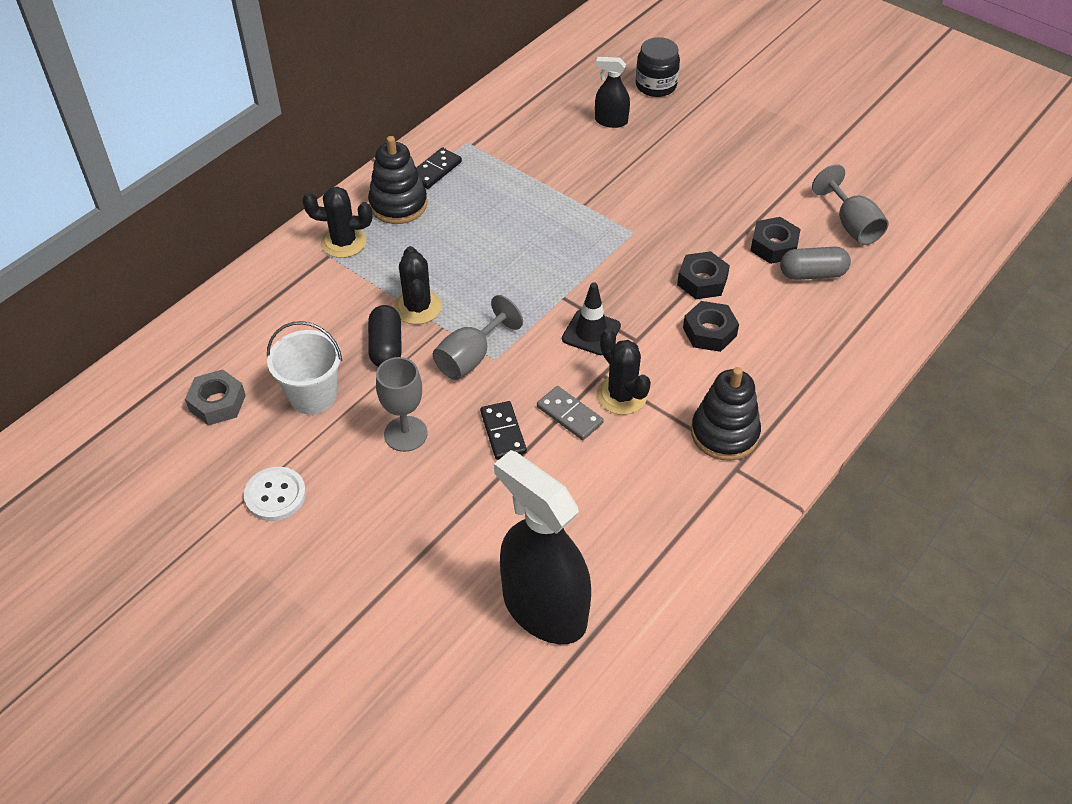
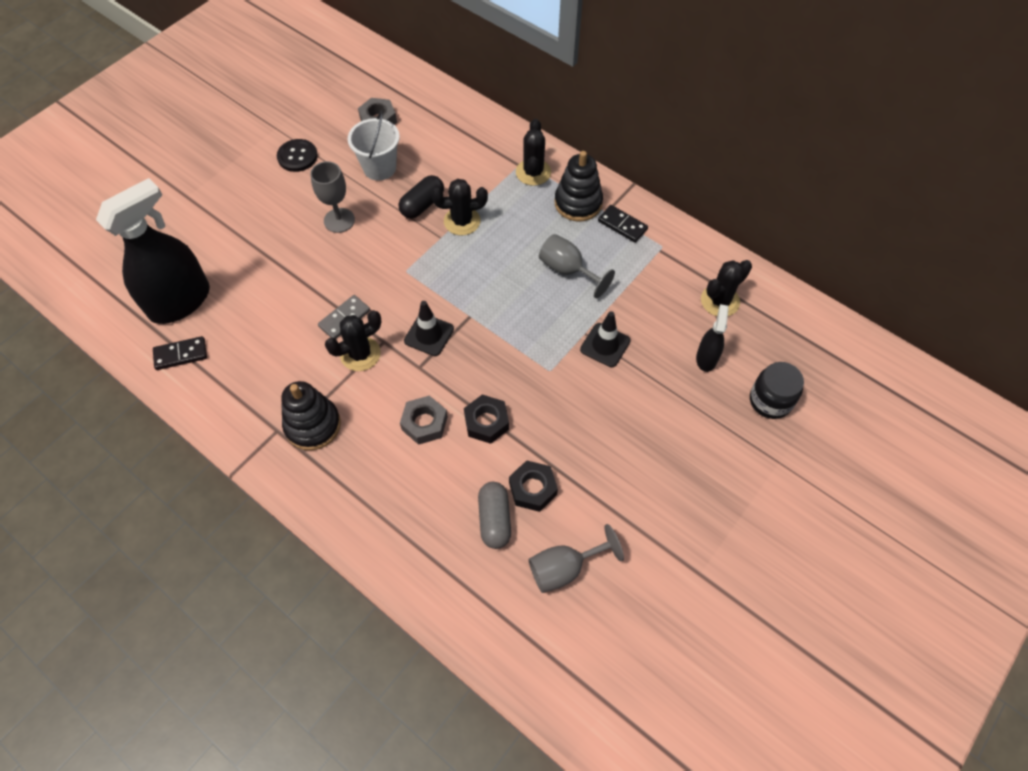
camera: 90 degrees right, 10 degrees up
(275, 495) = (297, 156): white button -> black button
(386, 347) = (422, 205): black capsule -> black capsule turned 45 degrees counterclockwise
(471, 357) = (408, 256): grey goblet -> grey goblet (568, 270)
(503, 432) = (333, 277): black domino -> black domino (181, 354)
(541, 107) = (720, 301): none -> black cactus
(599, 190) = (605, 345): none -> black traffic cone
(709, 332) = (424, 423): black nut -> grey nut

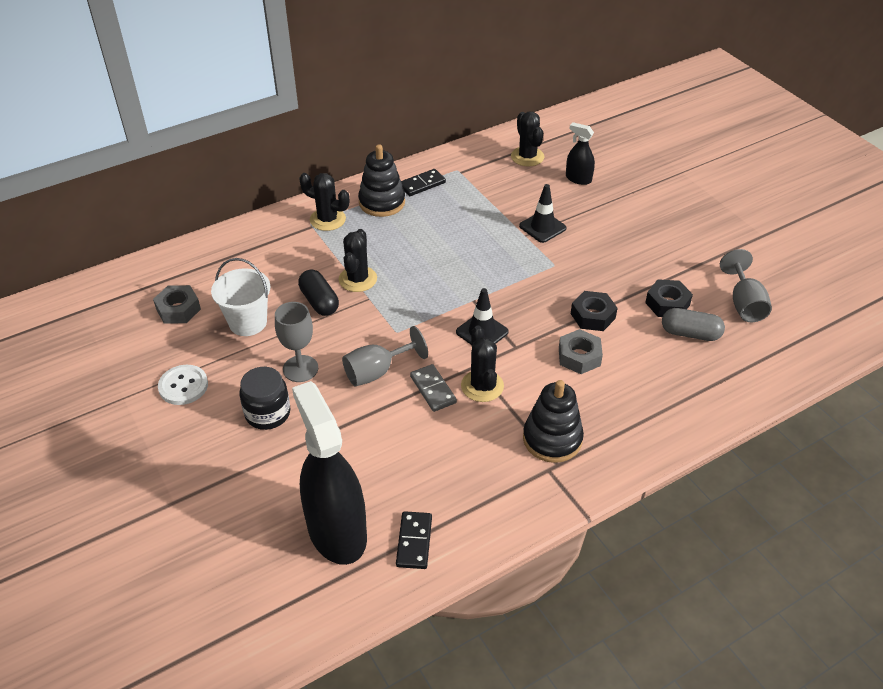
camera: 70 degrees left, 15 degrees down
(297, 156) = (183, 386): black button -> white button
(568, 270) = (453, 227): grey goblet -> grey goblet (377, 372)
(770, 401) = (628, 160): black jar -> black jar (267, 413)

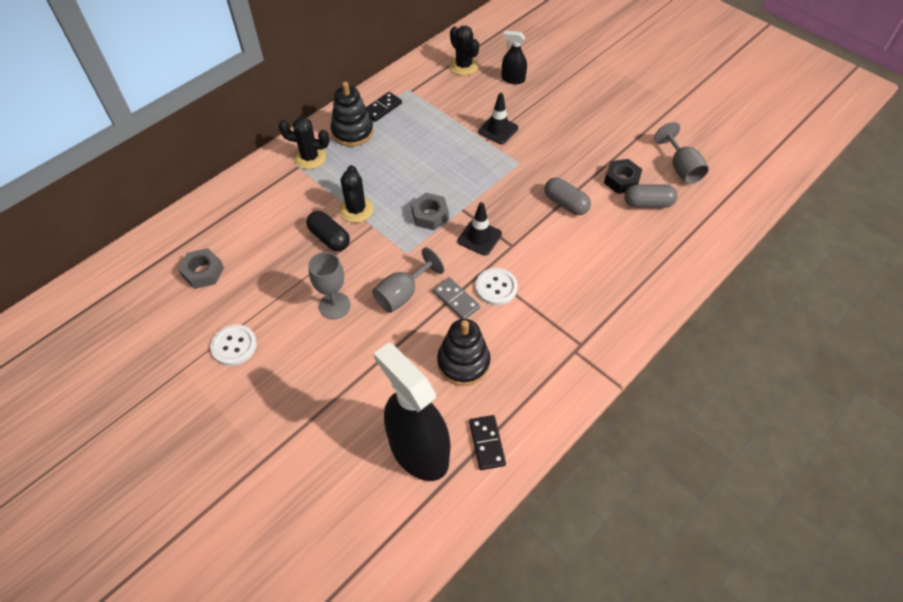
camera: 15 degrees left, 10 degrees up
(248, 322) = (272, 271): white bucket -> none
(267, 413) = (320, 355): black jar -> none
(482, 386) = (496, 287): black cactus -> white button
(552, 439) = (569, 323): black stacking toy -> black stacking toy (463, 362)
(579, 356) = (566, 243): grey nut -> grey nut (430, 215)
(592, 316) = (565, 203): black nut -> grey capsule

